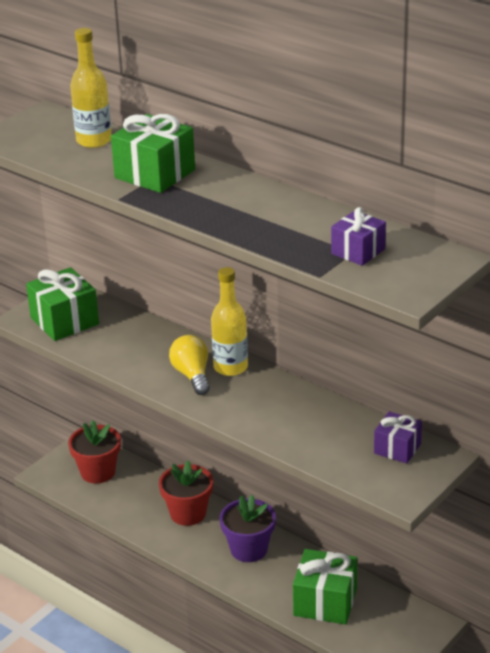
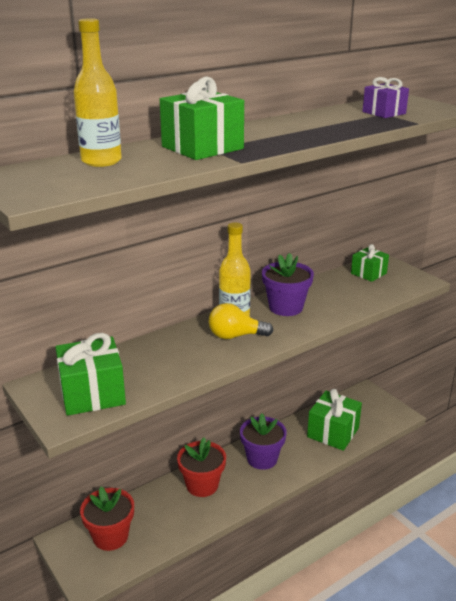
camera: 75 degrees left, 5 degrees down
(270, 397) = (286, 307): none -> purple flower pot
(397, 448) = (368, 273): purple gift -> green gift

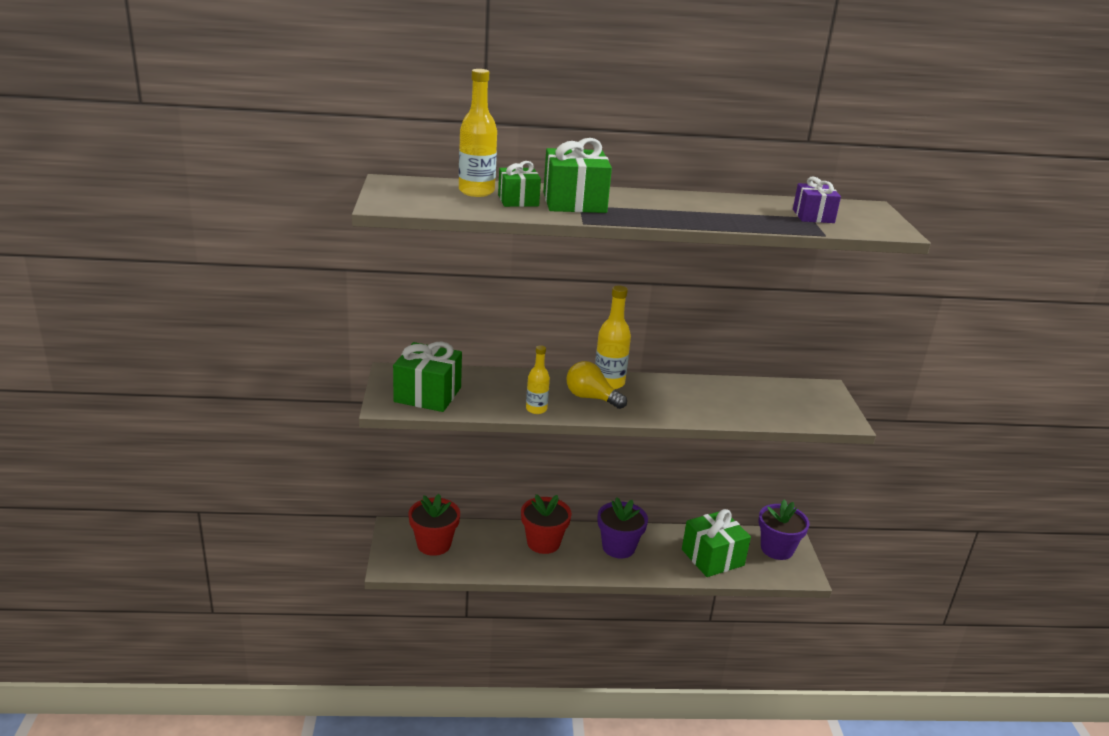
camera: 30 degrees right, 0 degrees up
(203, 365) = (536, 409): none -> yellow bottle
(286, 307) = (667, 392): purple flower pot -> purple flower pot (777, 549)
(368, 273) = (794, 394): green gift -> green gift (518, 200)

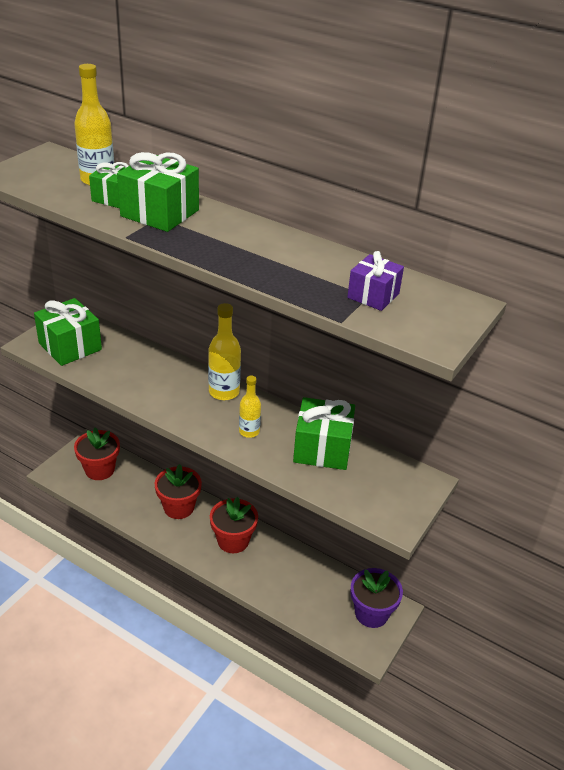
camera: 35 degrees right, 10 degrees up
(536, 409) = (132, 392): yellow bottle -> yellow bottle (249, 431)
(591, 398) = (190, 400): yellow light bulb -> none
(618, 547) = (233, 541): purple flower pot -> red flower pot
(712, 557) = (302, 590): green gift -> green gift (322, 448)

